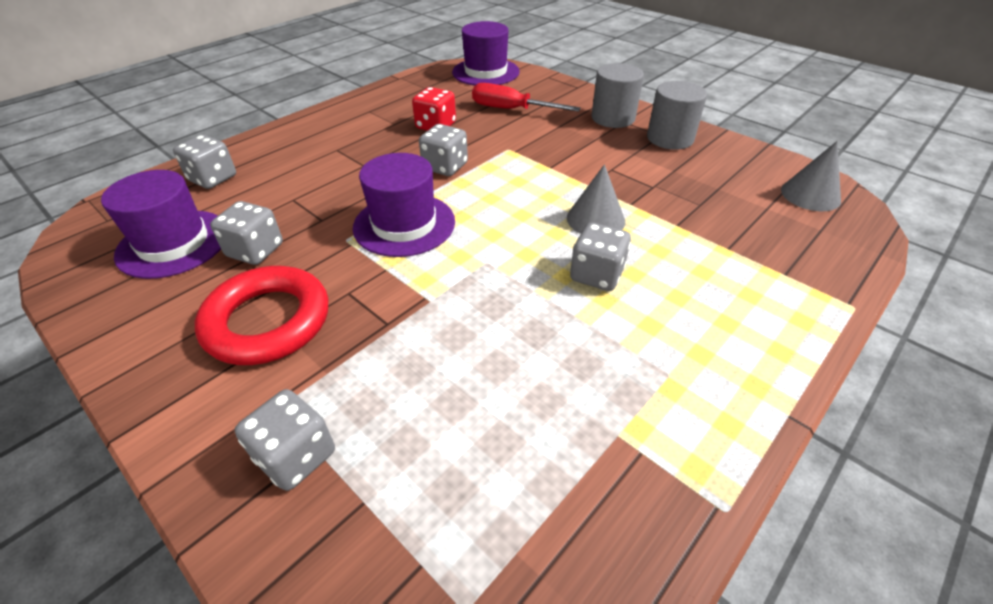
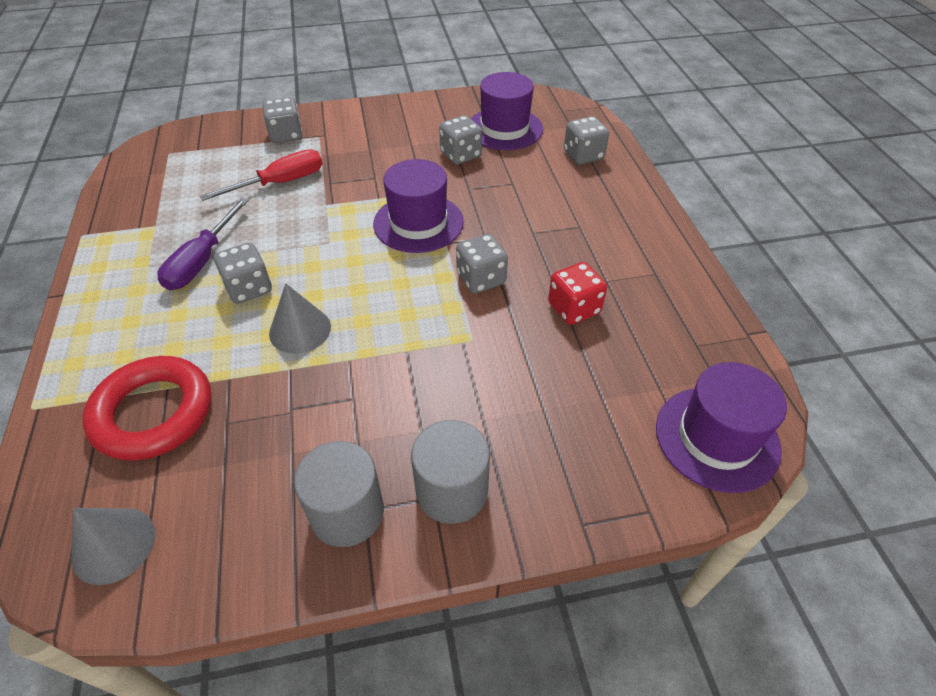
camera: 125 degrees right, 5 degrees up
(268, 321) = (385, 146): red ring -> red ring (153, 413)
(511, 110) = (564, 395): red screwdriver -> red screwdriver (280, 183)
(609, 335) = (202, 261): none -> purple screwdriver

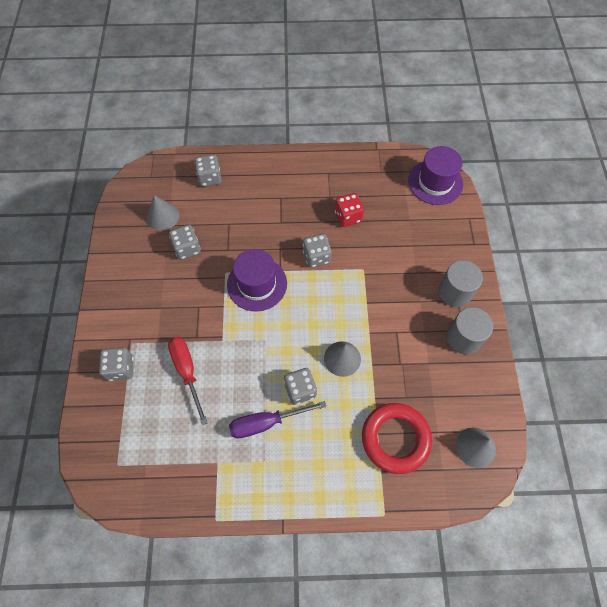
camera: 80 degrees left, 15 degrees up
(202, 261) = (266, 423): purple screwdriver -> purple screwdriver turned 135 degrees clockwise
(504, 129) = (163, 216): purple hat -> grey cone

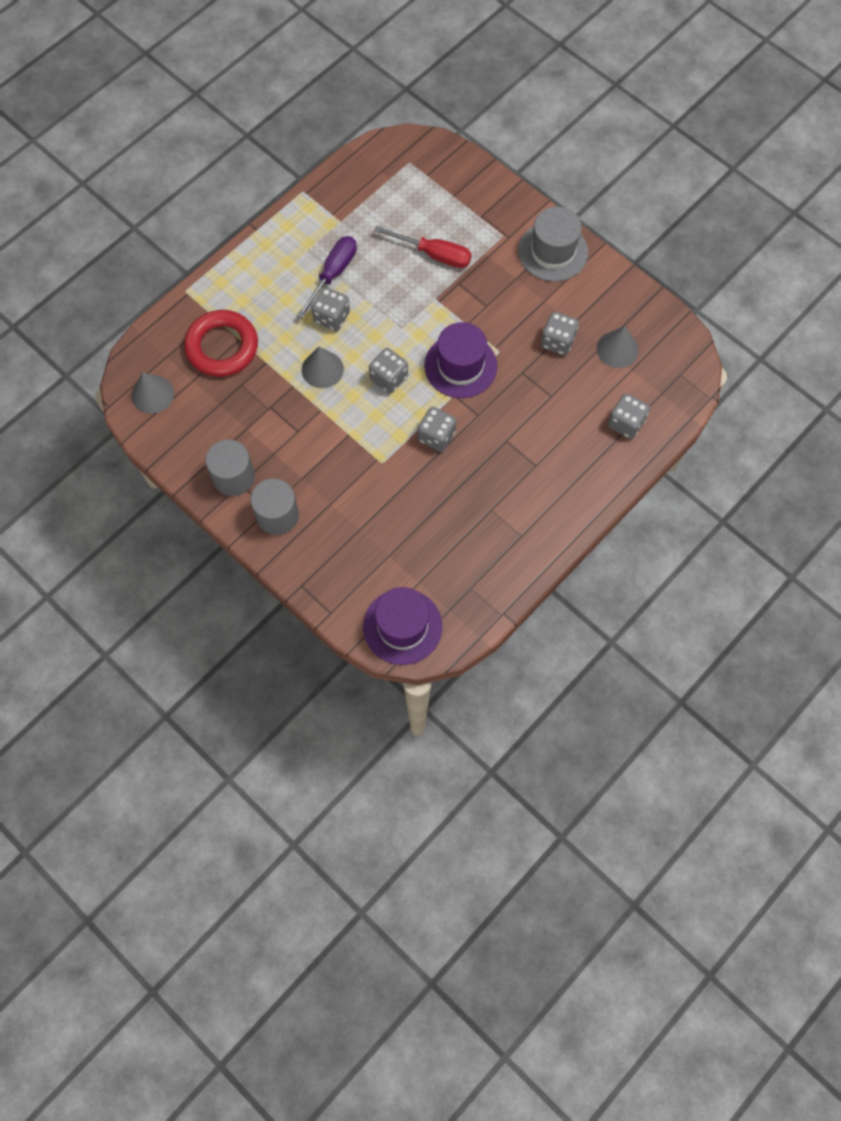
camera: 135 degrees right, 5 degrees up
(118, 303) = (553, 251): none -> grey hat
(120, 368) = (487, 214): grey dice -> grey dice (388, 378)
(348, 217) = (450, 503): red dice -> none

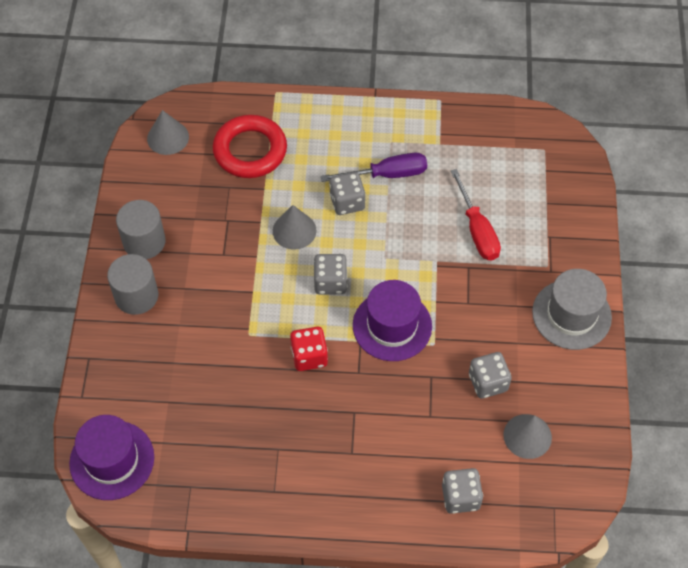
camera: 50 degrees right, 10 degrees down
(436, 436) = (309, 356): grey dice -> red dice

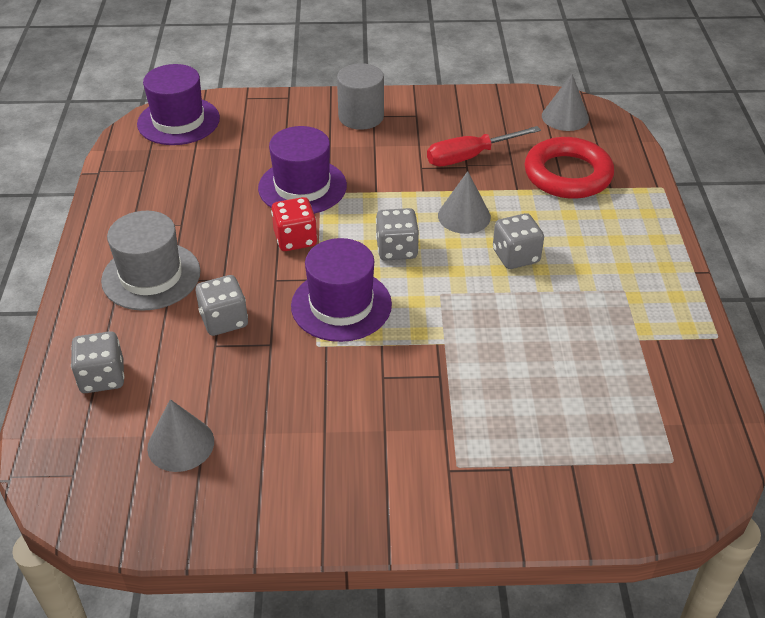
camera: 85 degrees right, 15 degrees down
(144, 242) = (427, 115): grey cylinder -> none
(237, 349) = (302, 187): none -> purple hat
(387, 174) = (570, 289): purple screwdriver -> none
(477, 230) = (503, 383): red screwdriver -> red screwdriver (470, 157)
(488, 382) = (262, 400): grey dice -> grey dice (224, 320)
(571, 314) = (376, 496): grey hat -> grey hat (151, 276)

